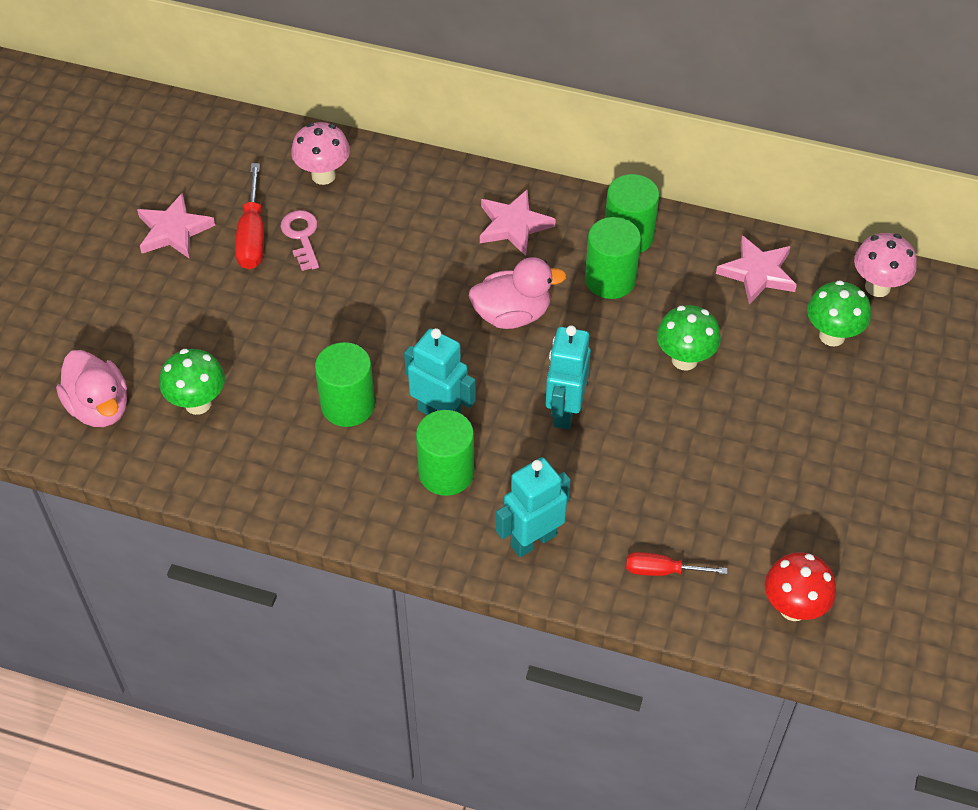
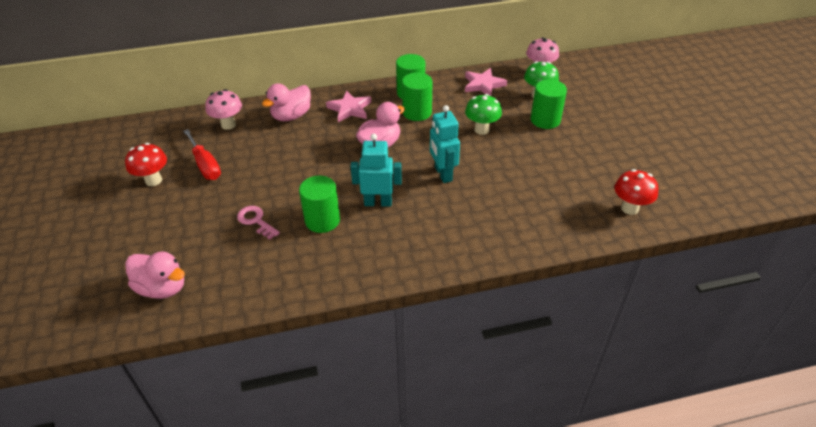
camera: 30 degrees left, 10 degrees down
(174, 230) = (153, 180): pink star -> red mushroom
(198, 403) = (228, 258): green mushroom -> none
(301, 236) = (235, 155): pink key -> pink key (256, 221)
(420, 200) = (291, 116): none -> pink duck
(446, 472) = (404, 228): green cylinder -> green cylinder (545, 120)
(533, 540) = (478, 238): turquoise robot -> none
(662, 571) = (555, 221): red screwdriver -> none

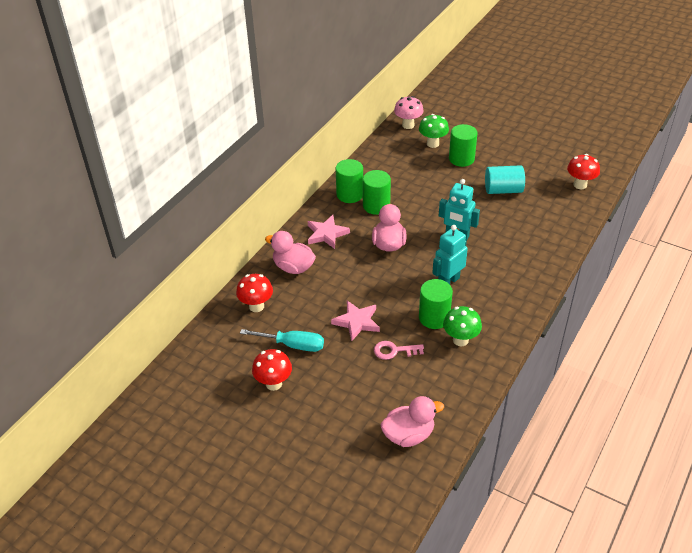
camera: 45 degrees left, 0 degrees up
(205, 165) = (292, 345): red screwdriver -> turquoise screwdriver
(228, 125) = (256, 306): pink mushroom -> red mushroom
(291, 116) = (293, 267): pink duck -> pink duck turned 120 degrees clockwise
(481, 130) = (434, 190): green mushroom -> green mushroom (460, 340)
(483, 85) = (388, 158): pink star -> pink star (357, 322)
(543, 165) = (503, 190): none -> turquoise cylinder

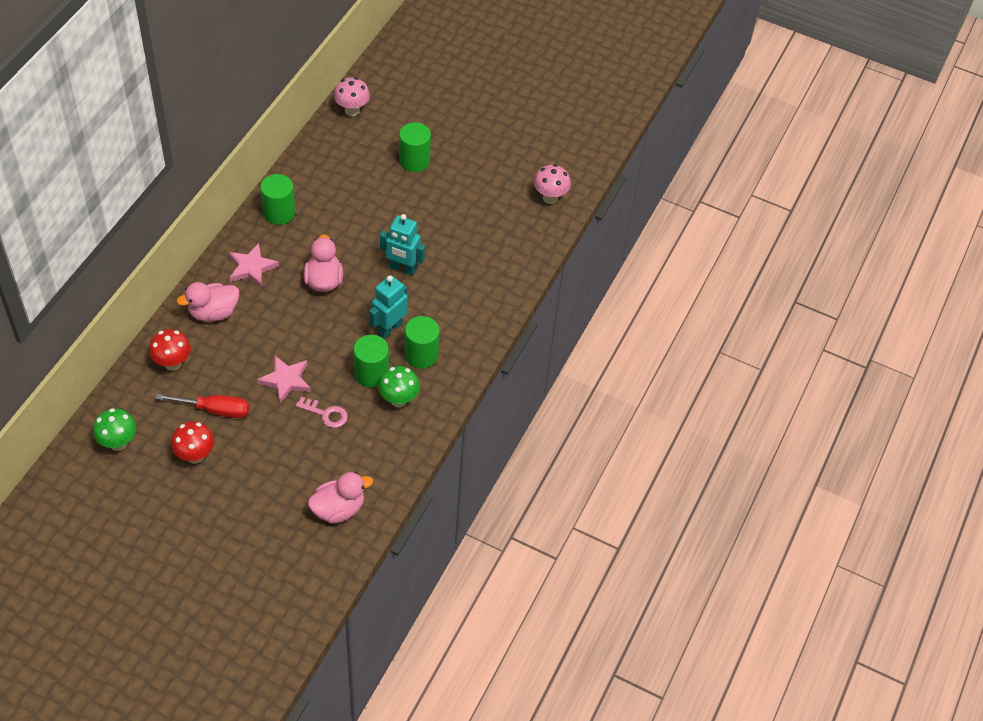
camera: 10 degrees left, 10 degrees up
(292, 345) = (214, 410): turquoise screwdriver -> red screwdriver
(293, 267) = (213, 312): pink duck -> pink duck turned 45 degrees counterclockwise
(376, 206) = (310, 228): green cylinder -> green cylinder (421, 355)
(394, 351) = (326, 414): pink key -> pink key turned 150 degrees counterclockwise
(432, 144) = (381, 138): green mushroom -> green mushroom (118, 443)
(503, 190) = (460, 205): turquoise cylinder -> none
(580, 185) = (550, 198): red mushroom -> pink mushroom

